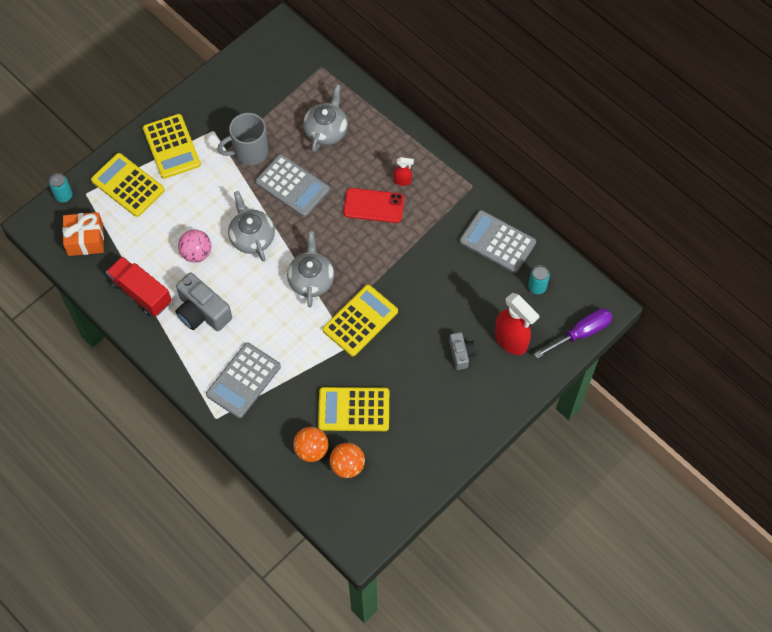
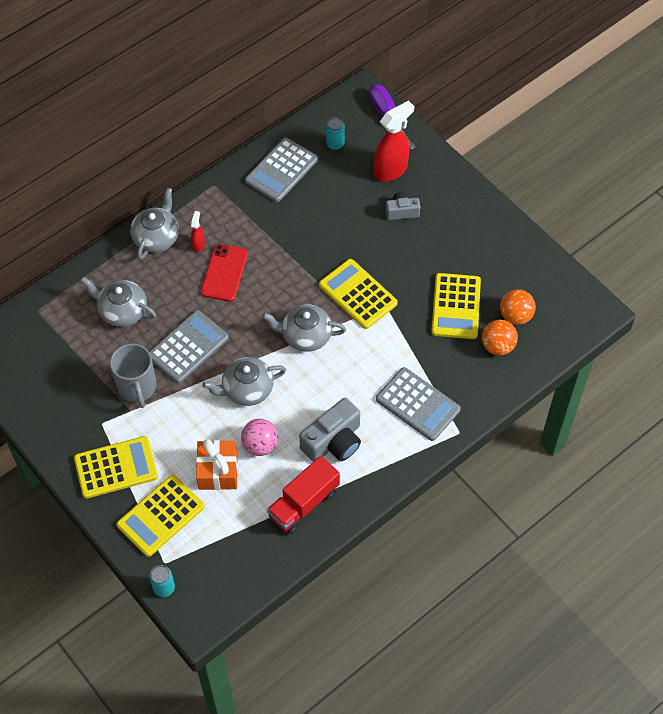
camera: 85 degrees left, 5 degrees down
(85, 239) = (227, 563): orange gift -> orange gift (218, 471)
(407, 146) = (156, 237): none -> grey teapot

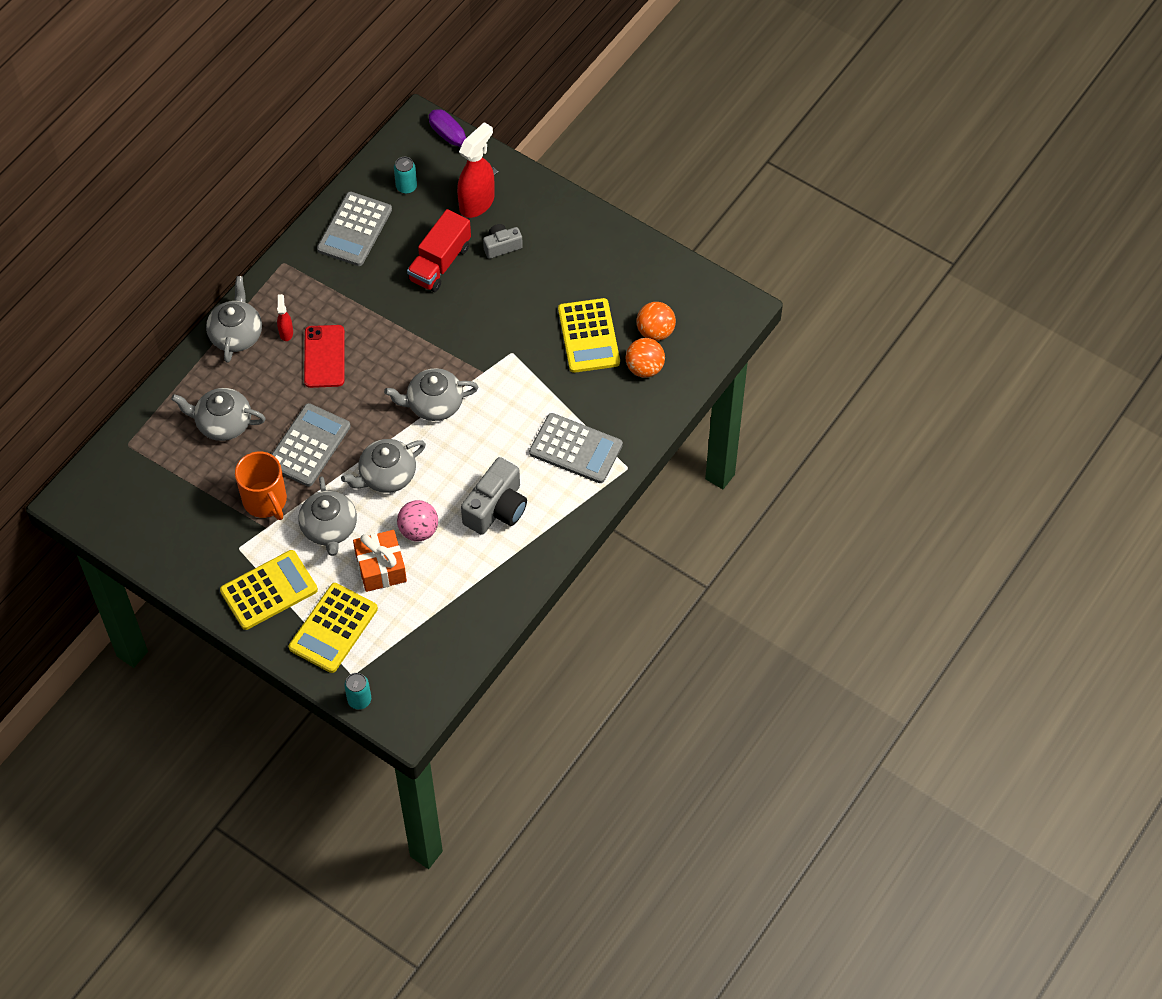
camera: 15 degrees left, 0 degrees up
(137, 387) = (265, 501): grey mug -> orange mug
(184, 424) = (329, 528): none -> grey teapot
(303, 503) = (482, 579): red truck -> red truck (440, 263)
(358, 294) = (478, 347): yellow calculator -> none

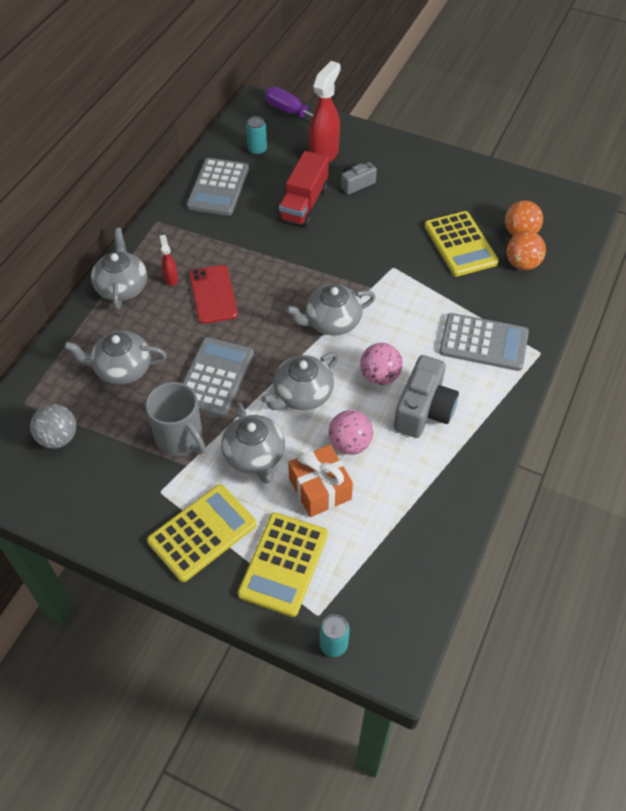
camera: 10 degrees left, 5 degrees down
(155, 483) = (58, 438): none -> grey ball
(265, 501) = (180, 438): orange mug -> grey mug
(465, 468) = (380, 376): none -> pink ball

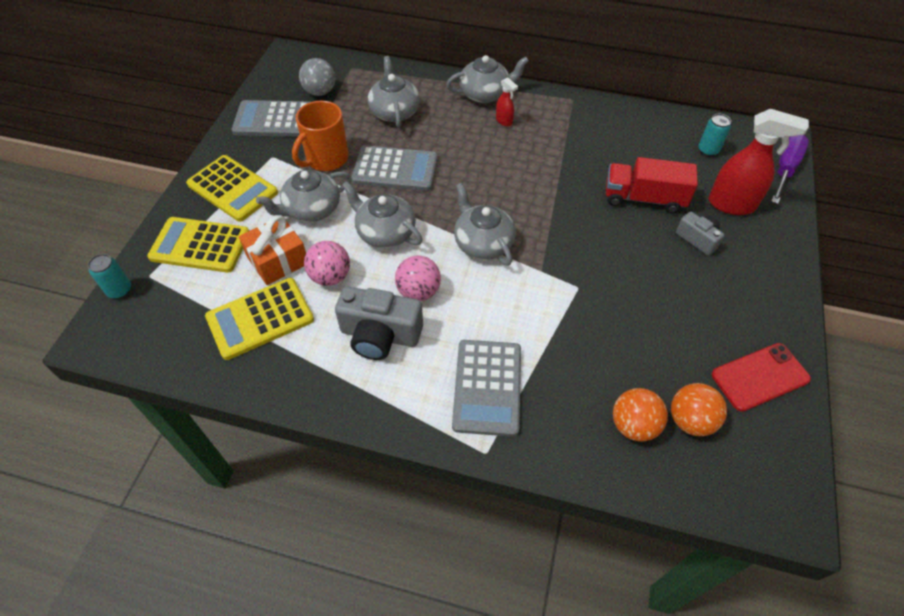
camera: 80 degrees right, 0 degrees up
(171, 278) = (504, 121): red spray bottle -> red spray bottle turned 75 degrees clockwise
(180, 438) = (326, 159): grey mug -> orange mug
(213, 294) = (493, 151): red phone -> red phone (760, 377)
(218, 187) = (637, 131): grey calculator -> grey calculator (274, 120)
(460, 244) = (641, 351): yellow calculator -> yellow calculator (260, 318)

